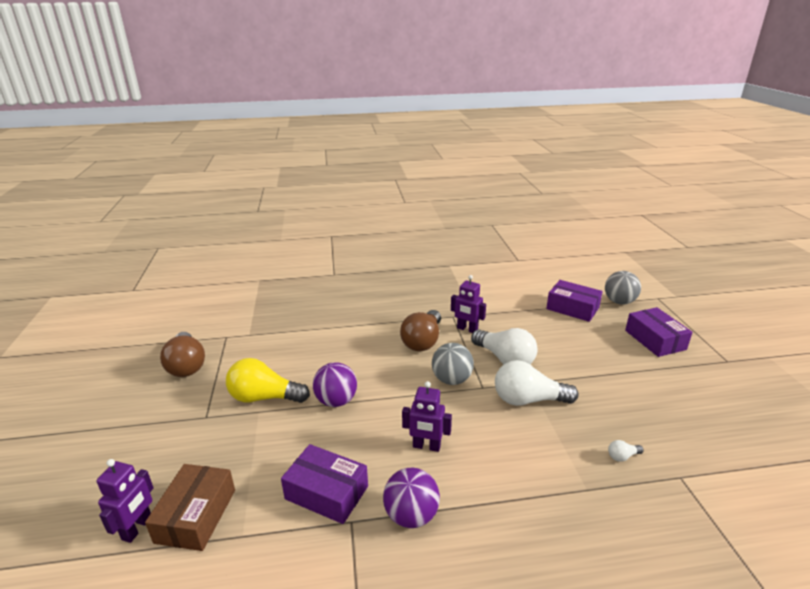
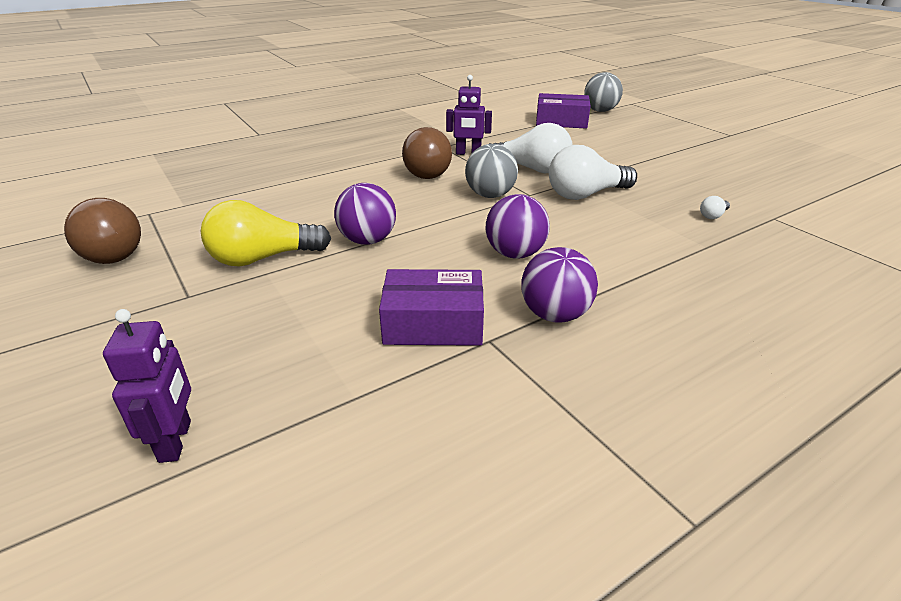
camera: 25 degrees left, 5 degrees up
(196, 515) = (264, 398): brown box -> none
(426, 446) = (515, 254): purple robot -> purple ball
(655, 340) = (658, 131): purple box -> none

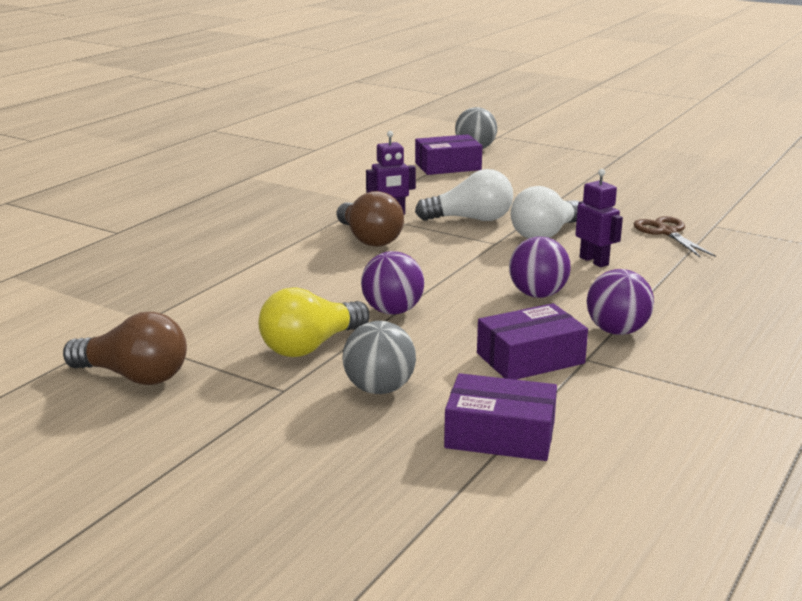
camera: 25 degrees left, 10 degrees down
(176, 441) = (429, 477): purple robot -> purple robot (594, 261)
(302, 410) = (500, 435): none -> purple box
(490, 195) = (459, 250): grey ball -> grey ball (379, 389)
(713, 215) = (667, 232): white light bulb -> brown scissors

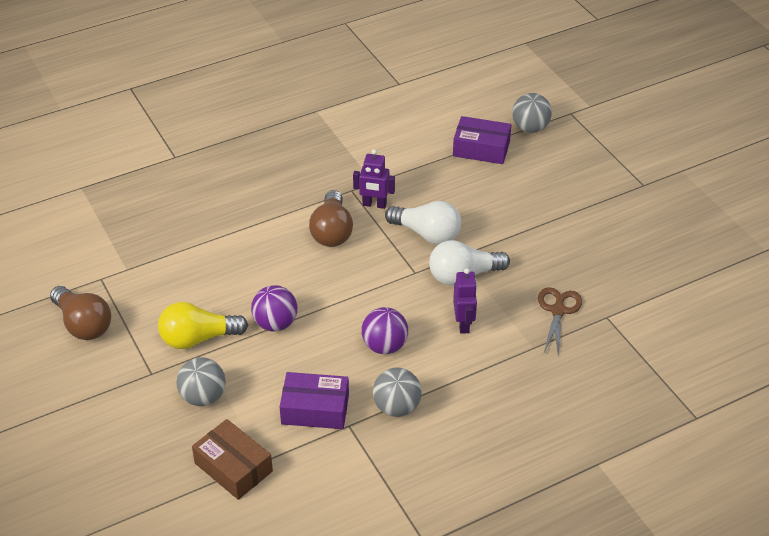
camera: 30 degrees right, 20 degrees up
(500, 435) = (233, 467): purple box -> brown box
(617, 331) = (396, 407): purple ball -> grey ball

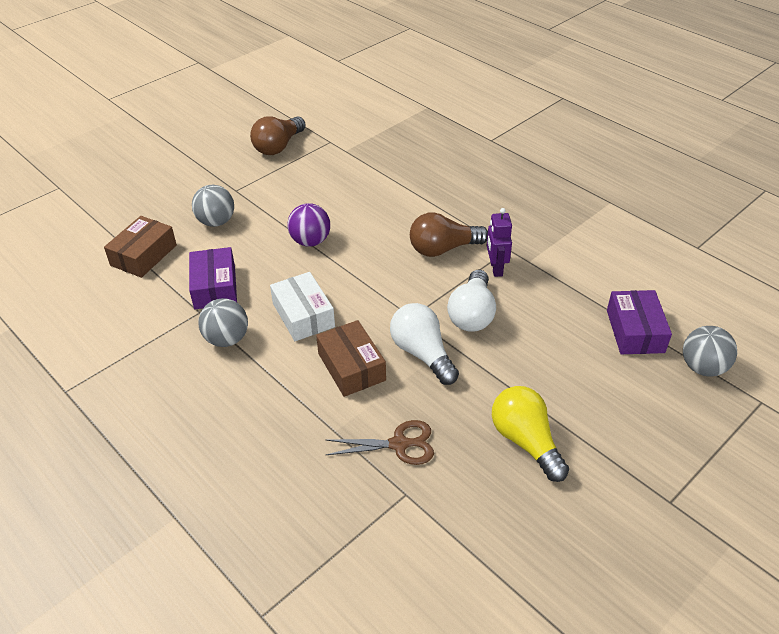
camera: 75 degrees right, 0 degrees up
(198, 338) = (280, 204): yellow light bulb -> yellow light bulb (526, 441)
(384, 346) = (303, 315): purple ball -> white box
(463, 324) = (351, 367): purple robot -> brown box

